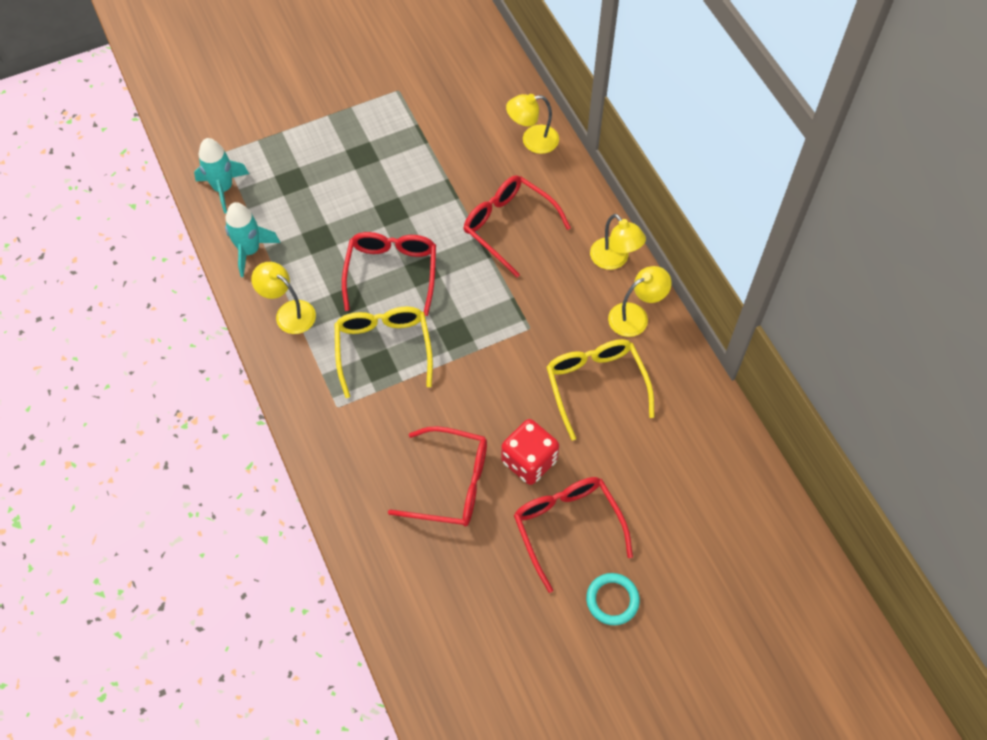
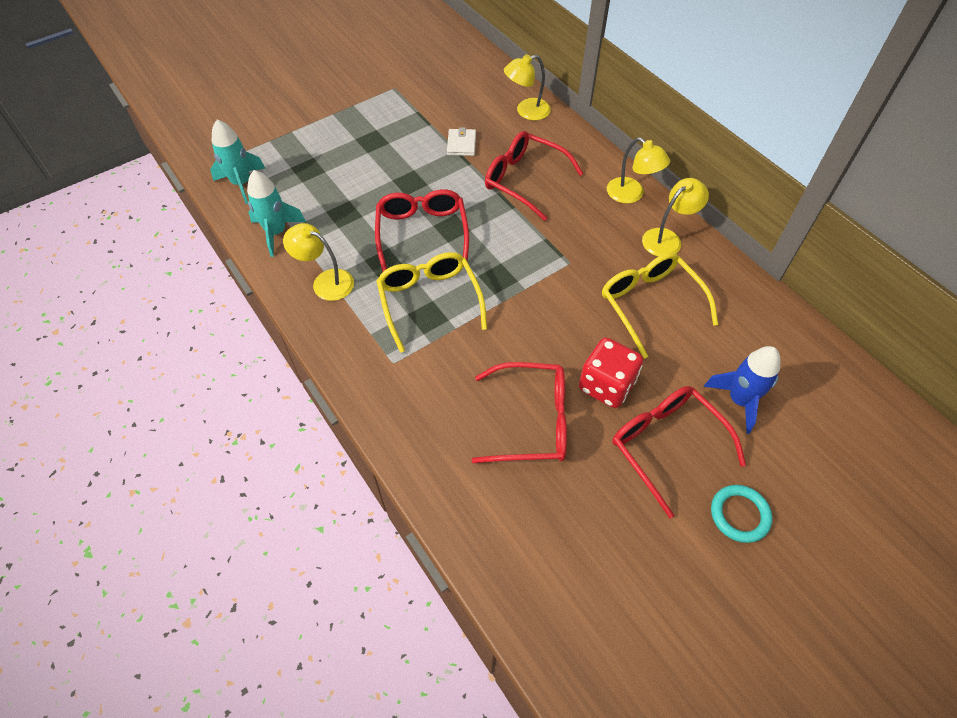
camera: 10 degrees left, 5 degrees down
(454, 173) = (461, 144): none -> white wallet
(649, 496) = (739, 400): none -> blue rocket

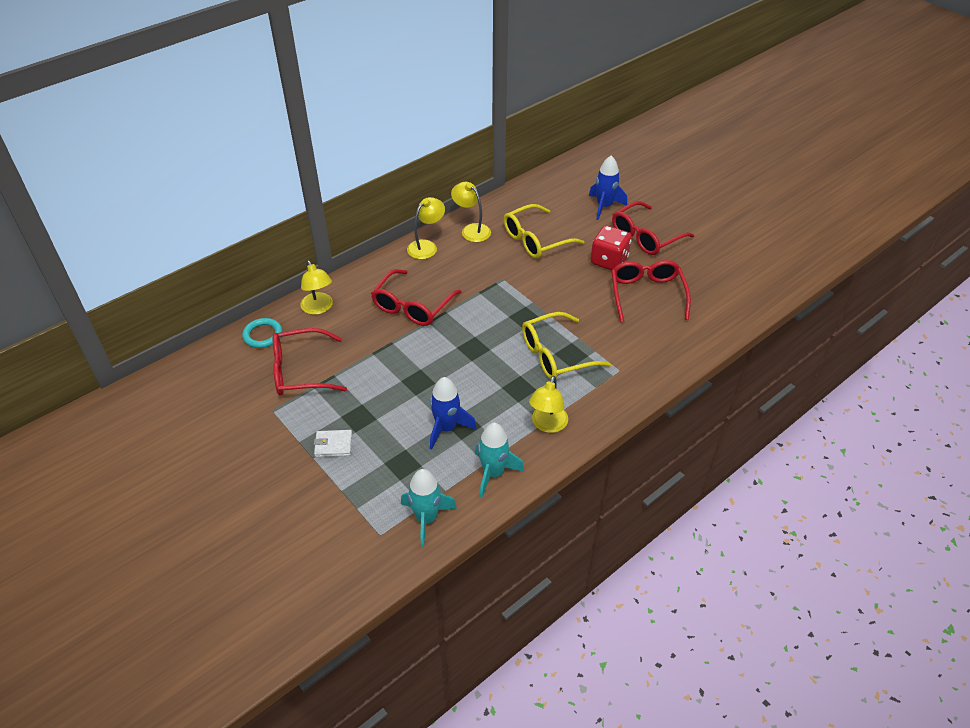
camera: 95 degrees left, 10 degrees down
(342, 201) = (446, 428): none -> blue rocket
(422, 233) = (481, 366): red glasses -> red glasses (300, 371)
(461, 144) = (365, 350): white wallet -> white wallet (333, 445)
(739, 515) = (681, 212): turquoise ring -> turquoise ring (263, 335)

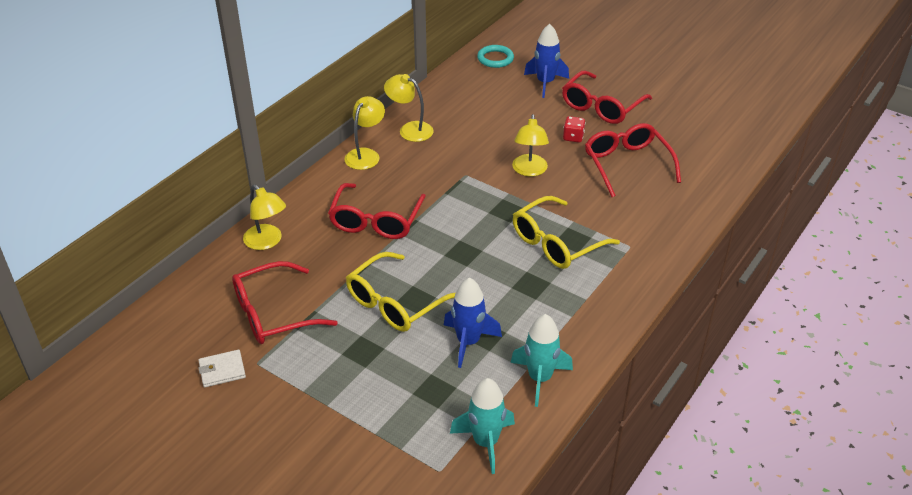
camera: 15 degrees left, 5 degrees down
(263, 335) = (211, 283): turquoise ring -> turquoise ring (495, 59)
(333, 445) = (345, 386): white wallet -> white wallet (222, 370)
(535, 240) = (485, 128): yellow glasses -> yellow glasses (395, 303)
(547, 425) = (577, 316): yellow lamp -> yellow lamp (529, 171)
(609, 261) = (573, 137): red dice -> red dice, size x0.54

